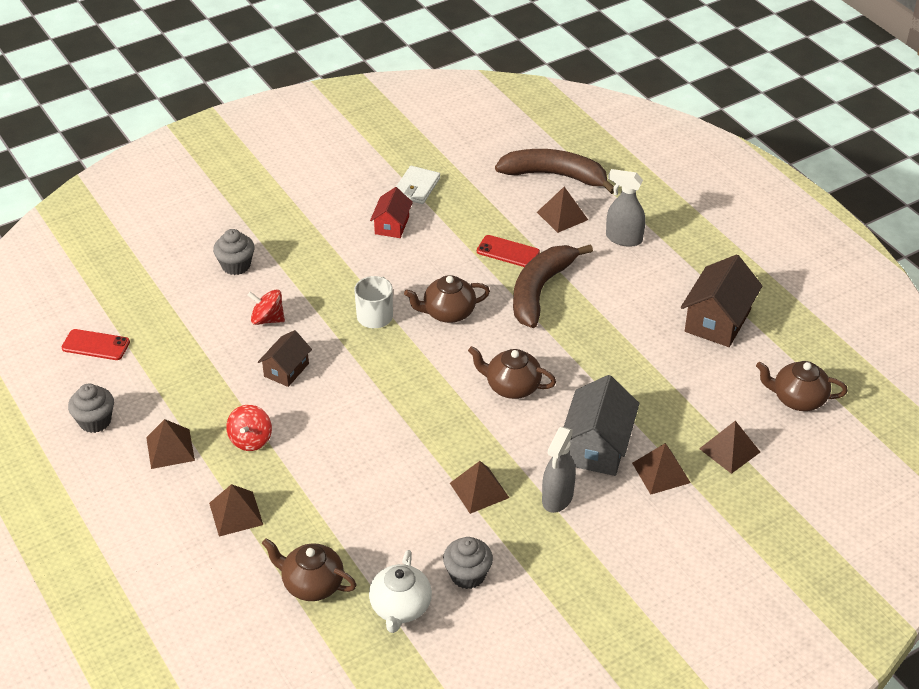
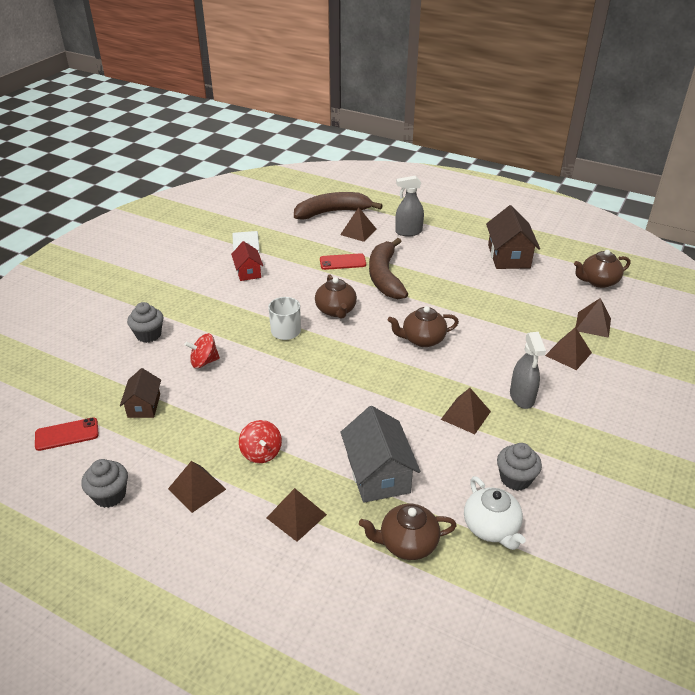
camera: 30 degrees left, 5 degrees down
(286, 370) = (248, 391): brown house -> brown house (144, 406)
(448, 313) = (336, 310): brown teapot -> brown teapot turned 60 degrees counterclockwise
(597, 446) = (513, 354): grey house -> grey house (378, 474)

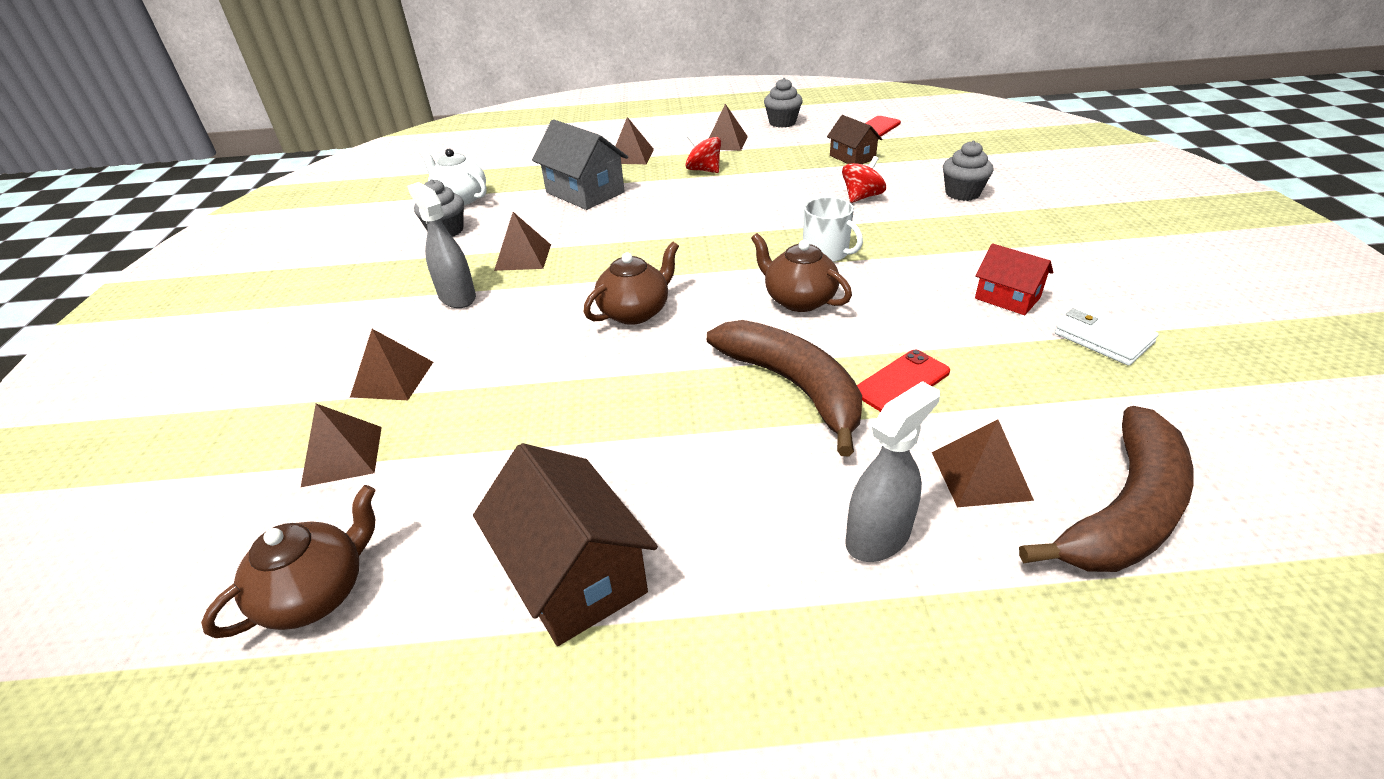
camera: 150 degrees right, 0 degrees up
(407, 543) = (530, 172): brown teapot -> none

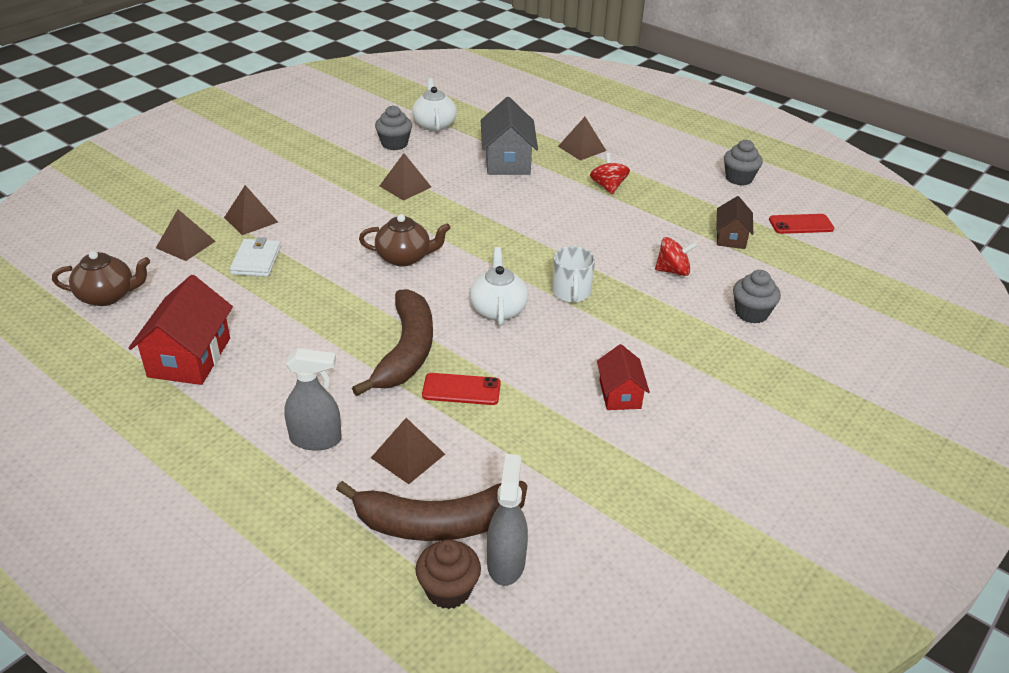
camera: 40 degrees right, 0 degrees up
(457, 297) = (339, 191): grey spray bottle -> grey spray bottle (506, 562)
(574, 574) = (190, 357): brown house -> red house
(725, 142) = (664, 172): brown pyramid -> none
(798, 300) = (498, 309): brown teapot -> white teapot
(1103, 338) = (623, 455): white wallet -> white wallet (256, 260)
(1257, 564) = (448, 590): none -> brown cupcake

